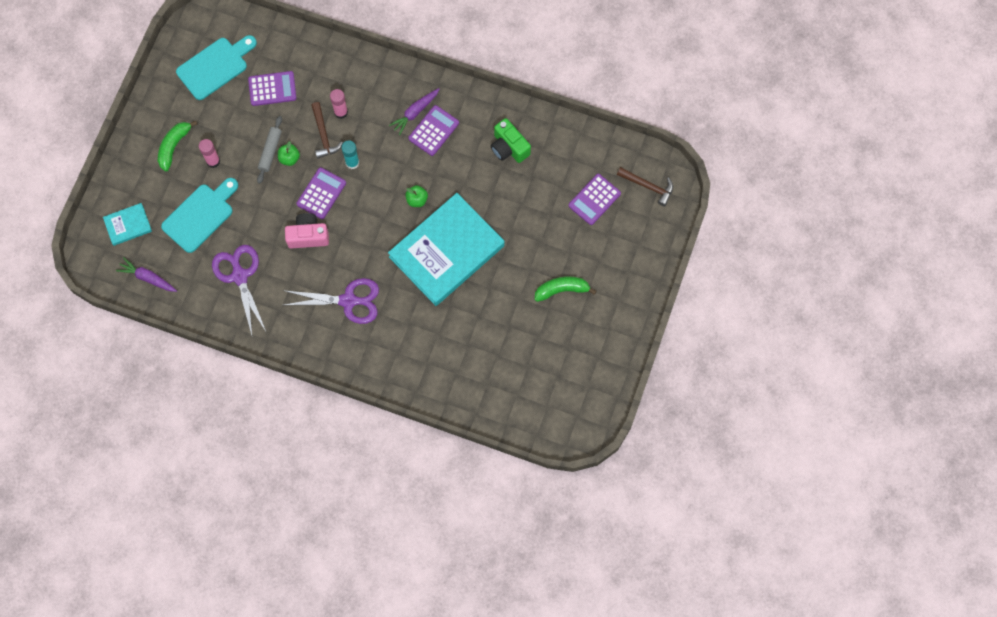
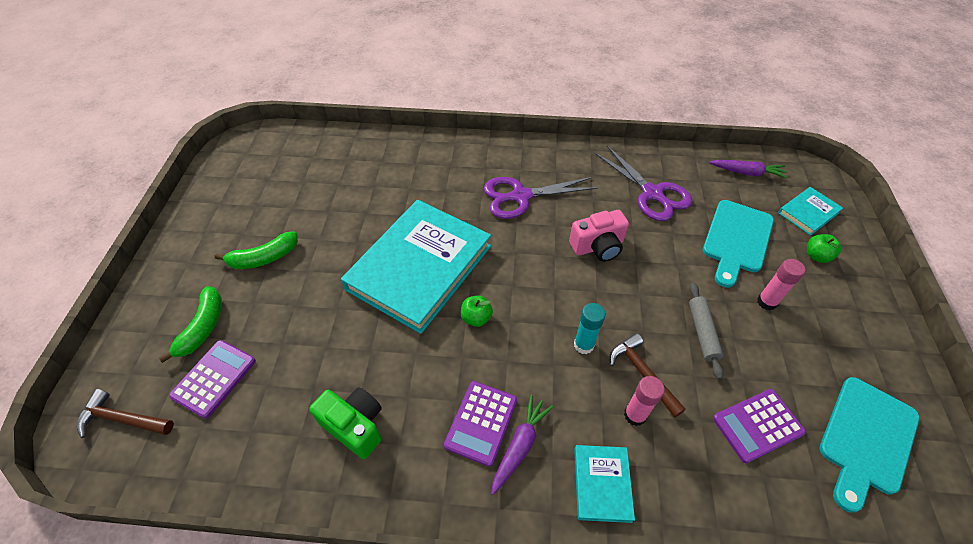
camera: 165 degrees right, 20 degrees down
(174, 146) = (829, 308): green banana -> green banana (203, 328)
(289, 158) = (671, 330): green apple -> green apple (816, 256)
(321, 193) = (606, 296): purple calculator -> none
(377, 82) = (602, 484): none -> turquoise book

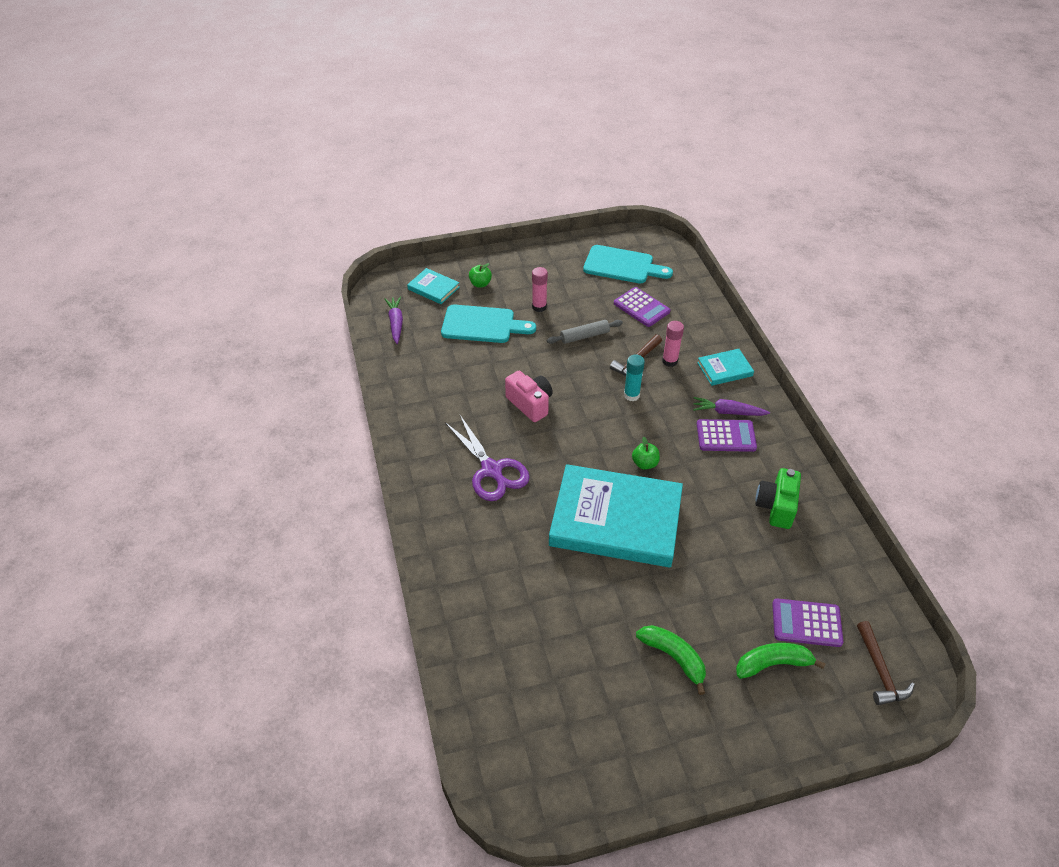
camera: 110 degrees left, 5 degrees down
(652, 193) = (448, 379): purple scissors -> none

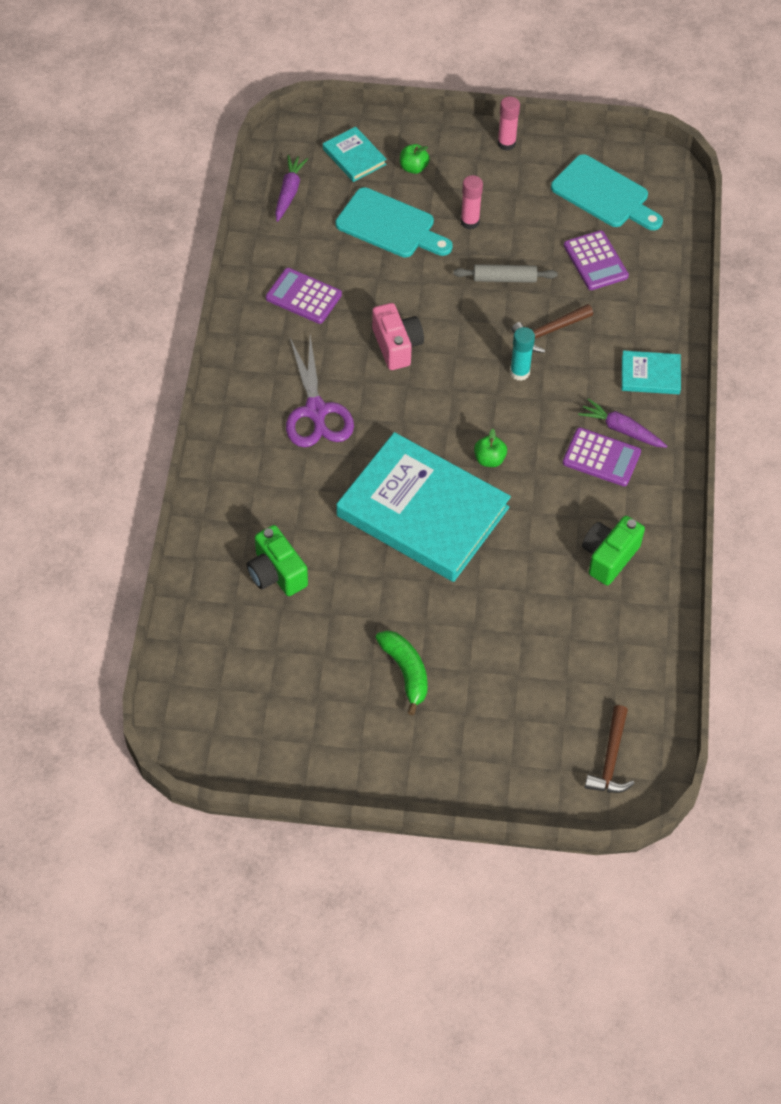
camera: 20 degrees right, 10 degrees up
(522, 611) = (276, 573): none -> green camera
(670, 361) = (589, 343): pink glue stick -> pink glue stick (506, 143)
(773, 664) = (503, 713): green banana -> none
(806, 623) = (564, 687): purple calculator -> purple calculator (303, 296)

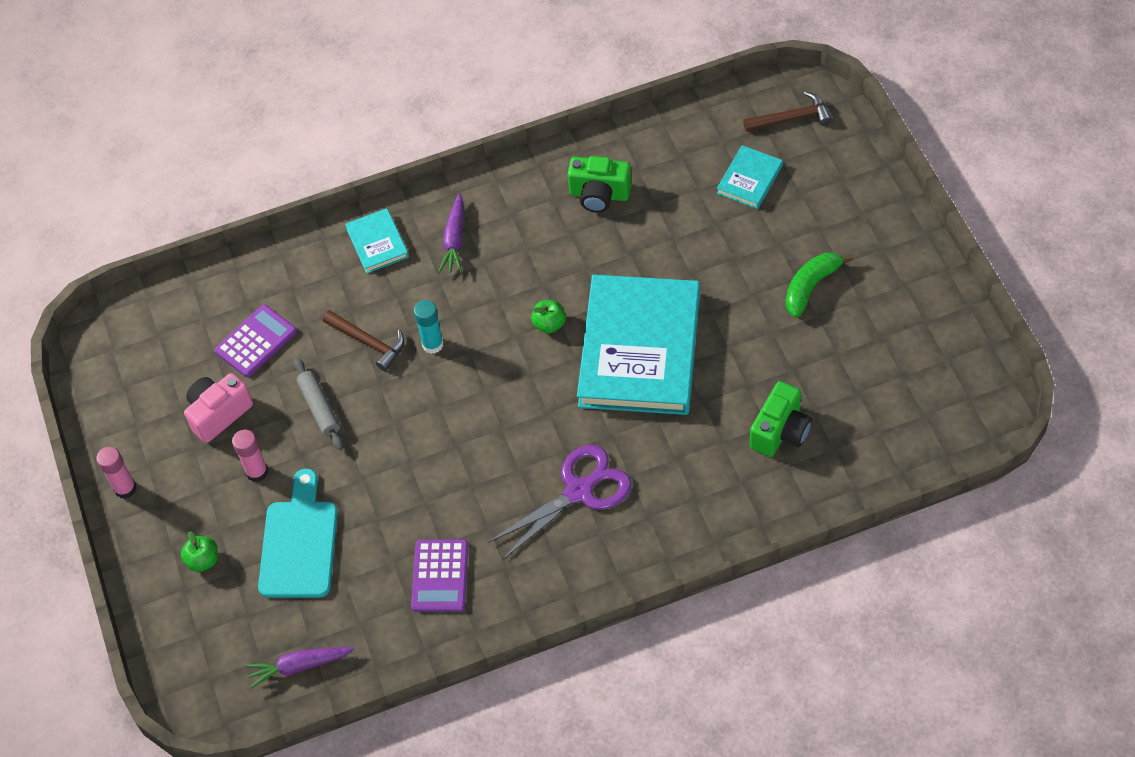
camera: 110 degrees left, 0 degrees up
(354, 157) = (214, 627): turquoise book -> turquoise book (749, 179)
(396, 346) = (458, 461): pink camera -> pink camera (219, 414)
(601, 457) = (495, 242): purple calculator -> none
(604, 194) = (159, 371): turquoise cutting board -> none

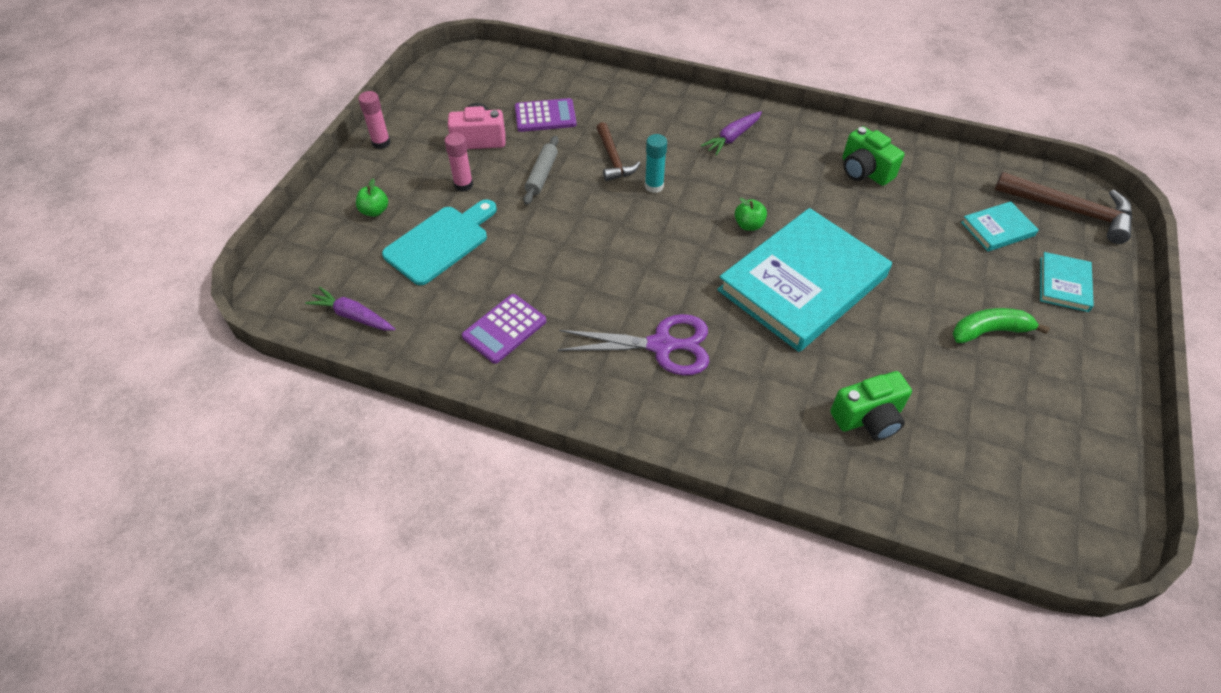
camera: 35 degrees right, 5 degrees down
(377, 243) = (679, 110): turquoise book -> turquoise book (1064, 284)
(792, 118) = (1070, 211): brown hammer -> brown hammer, size x1.58

